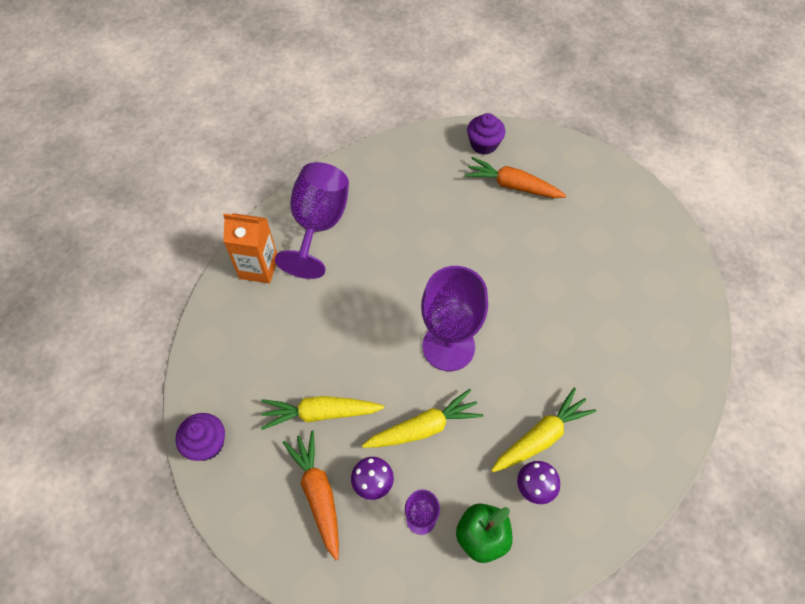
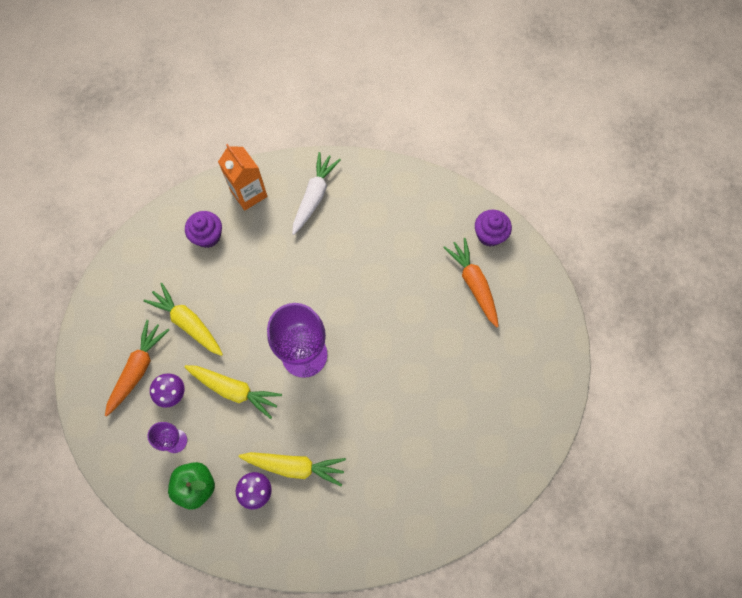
camera: 45 degrees right, 10 degrees up
(206, 444) = (112, 280): purple cupcake -> purple cupcake (207, 236)
(318, 225) = (314, 196): purple goblet -> white carrot

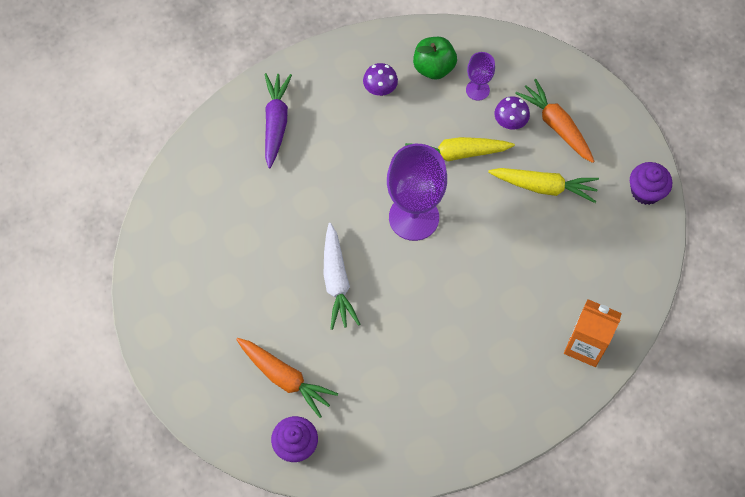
camera: 150 degrees right, 5 degrees down
(138, 369) = (556, 126): orange carrot -> orange carrot turned 150 degrees clockwise
(207, 236) = (591, 277): purple cupcake -> purple cupcake (646, 191)
(295, 466) = (360, 124): yellow carrot -> none
(314, 196) = (514, 382): white carrot -> white carrot (337, 281)
(366, 511) = (276, 123): none -> purple carrot

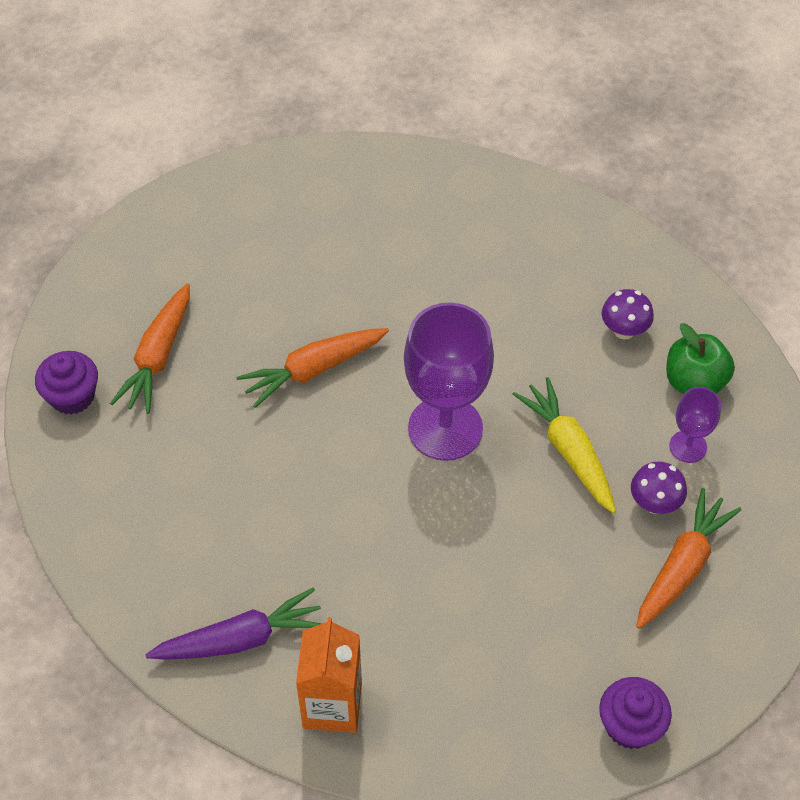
camera: 70 degrees right, 10 degrees down
(276, 123) = (514, 234): purple carrot -> purple carrot (240, 639)
(337, 281) = (313, 370): white carrot -> orange carrot
(544, 187) = (569, 578): yellow carrot -> none

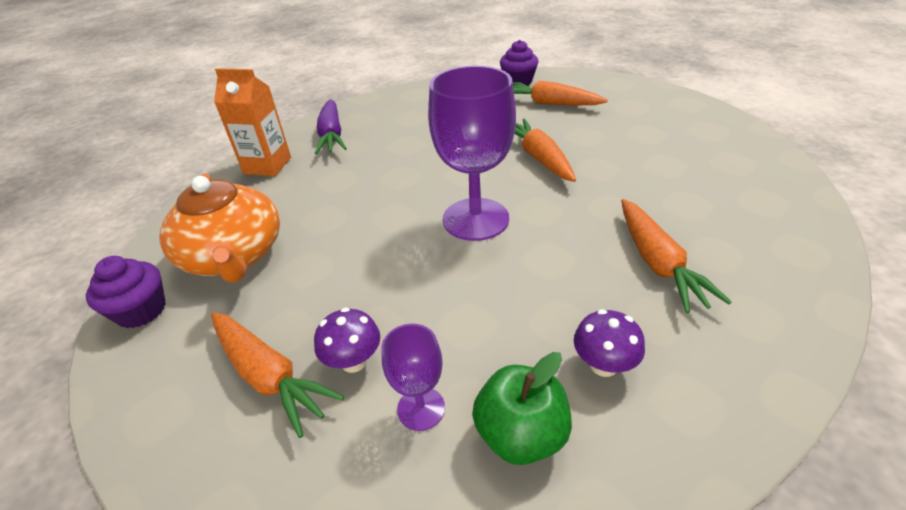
camera: 100 degrees right, 15 degrees down
(500, 282) = (657, 262): none -> orange carrot
(533, 666) = (234, 256): none -> orange teapot
(569, 451) = (436, 297): yellow carrot -> none

